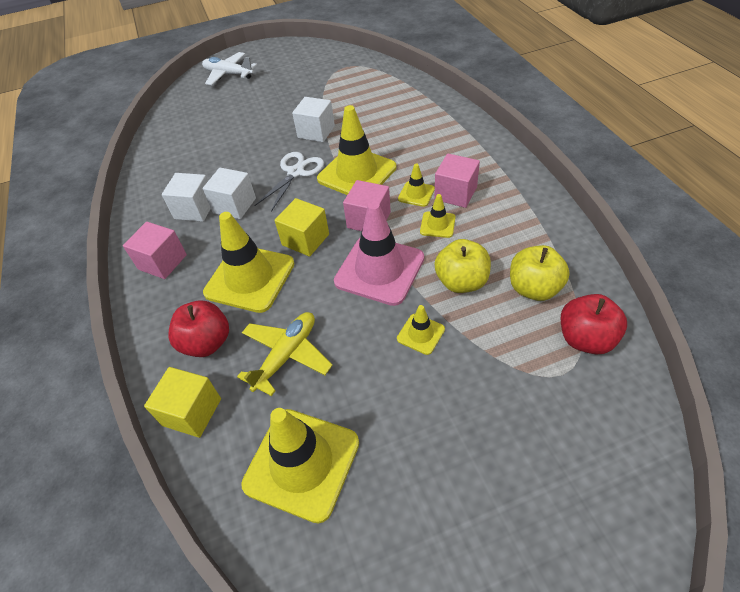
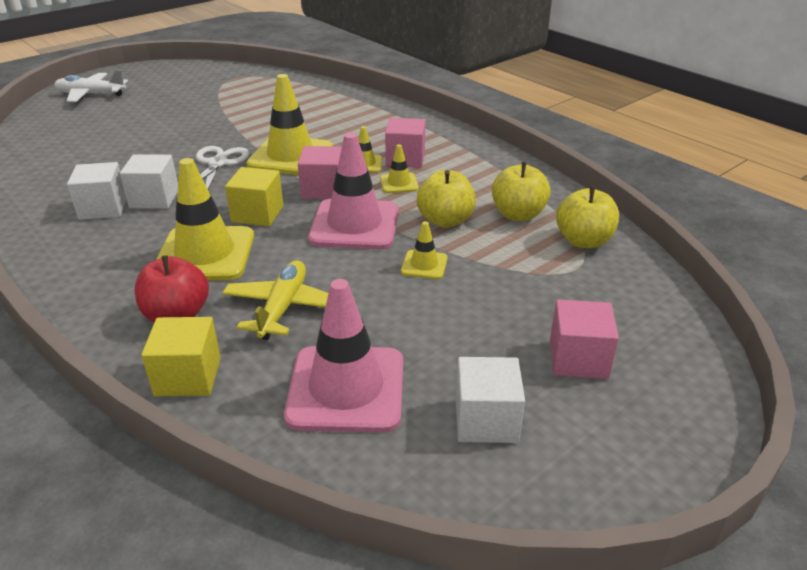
camera: 25 degrees left, 15 degrees down
(162, 262) = (81, 258): pink cube -> pink cube (578, 359)
(302, 463) = (346, 389): yellow traffic cone -> pink traffic cone
(316, 132) = (226, 130): white cube -> white cube (486, 420)
(585, 339) = (583, 241): red apple -> yellow apple

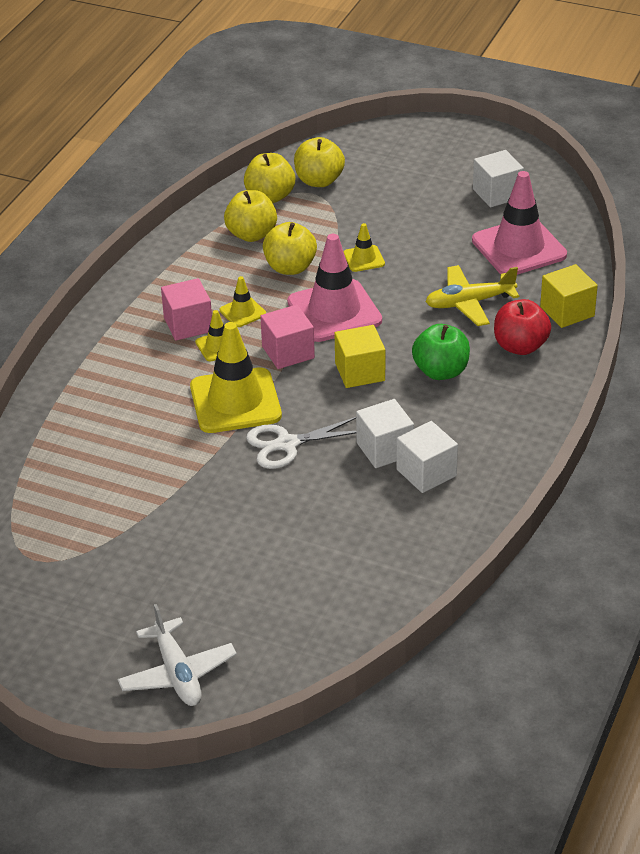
camera: 115 degrees left, 5 degrees up
(205, 254) = (441, 371): yellow traffic cone -> green apple
(578, 359) = (415, 174): pink cube -> none
(600, 279) = (319, 181): none -> yellow apple

